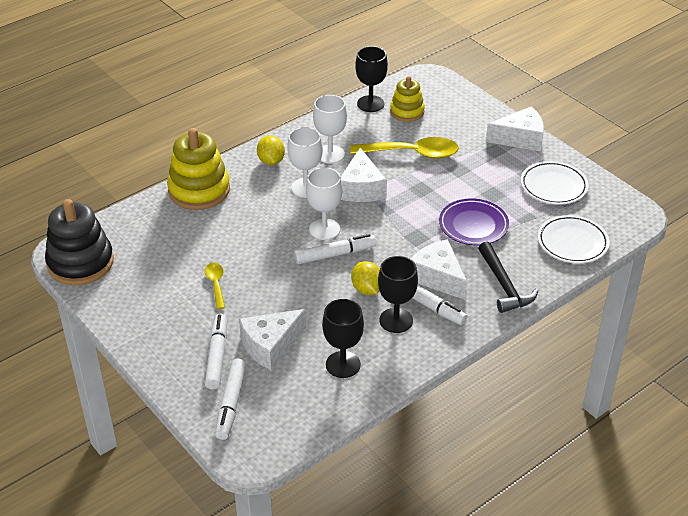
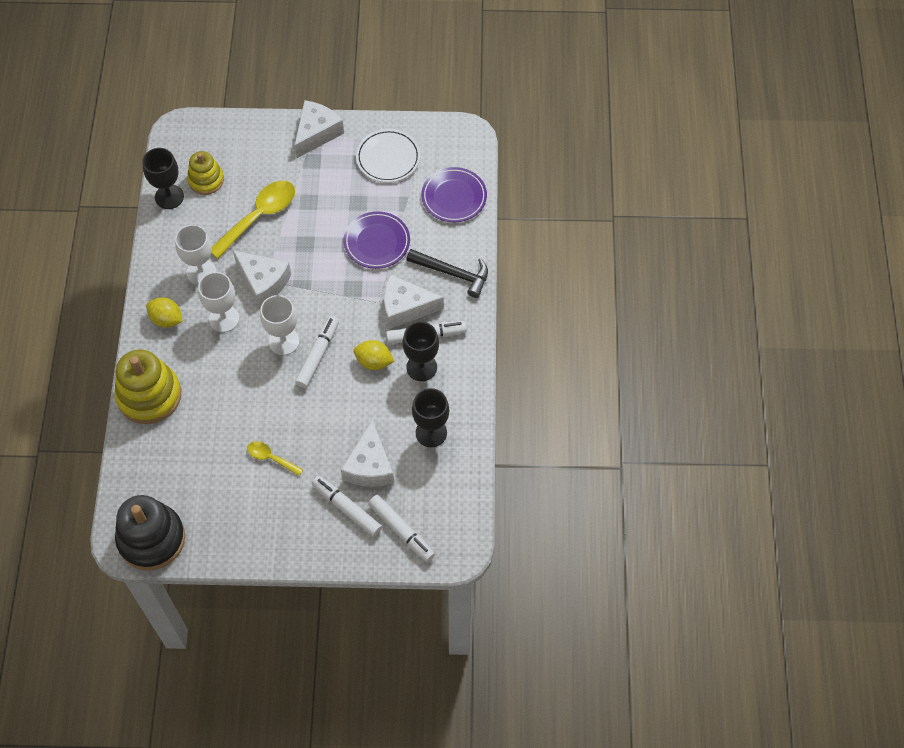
camera: 50 degrees left, 20 degrees up
(572, 242) = (454, 197): white plate -> purple plate

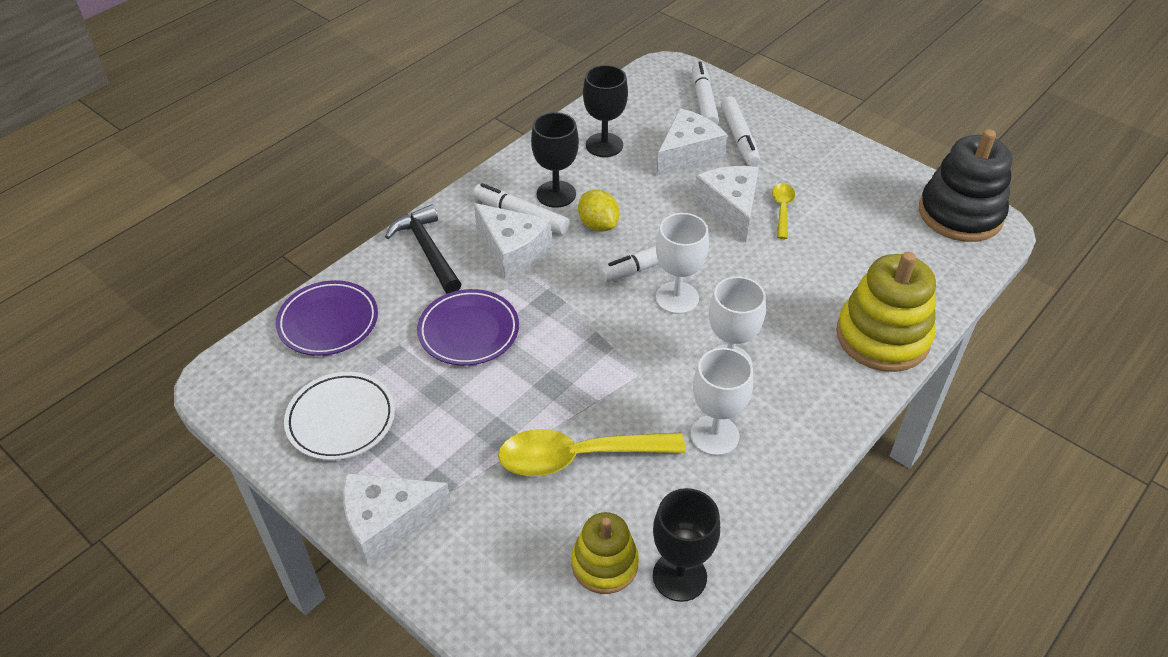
camera: 140 degrees left, 15 degrees down
(166, 319) = (803, 406): yellow lemon -> none
(263, 282) = (644, 373): white cheese -> white cheese (730, 208)
(271, 458) = (782, 209): yellow spoon -> yellow spoon turned 150 degrees counterclockwise

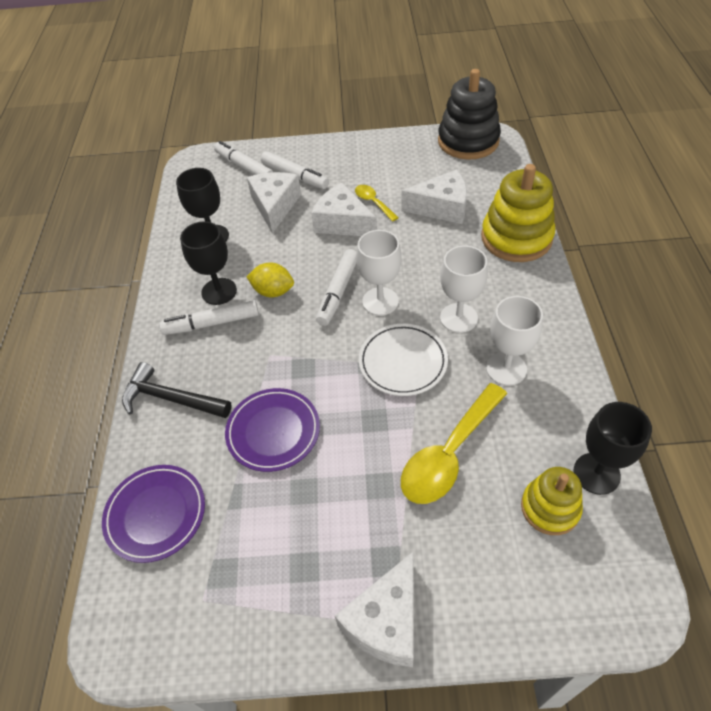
camera: 40 degrees left, 5 degrees up
(341, 419) = (258, 579): white plate -> white plate (403, 362)
(512, 250) = (235, 351): white cheese -> white cheese (442, 207)

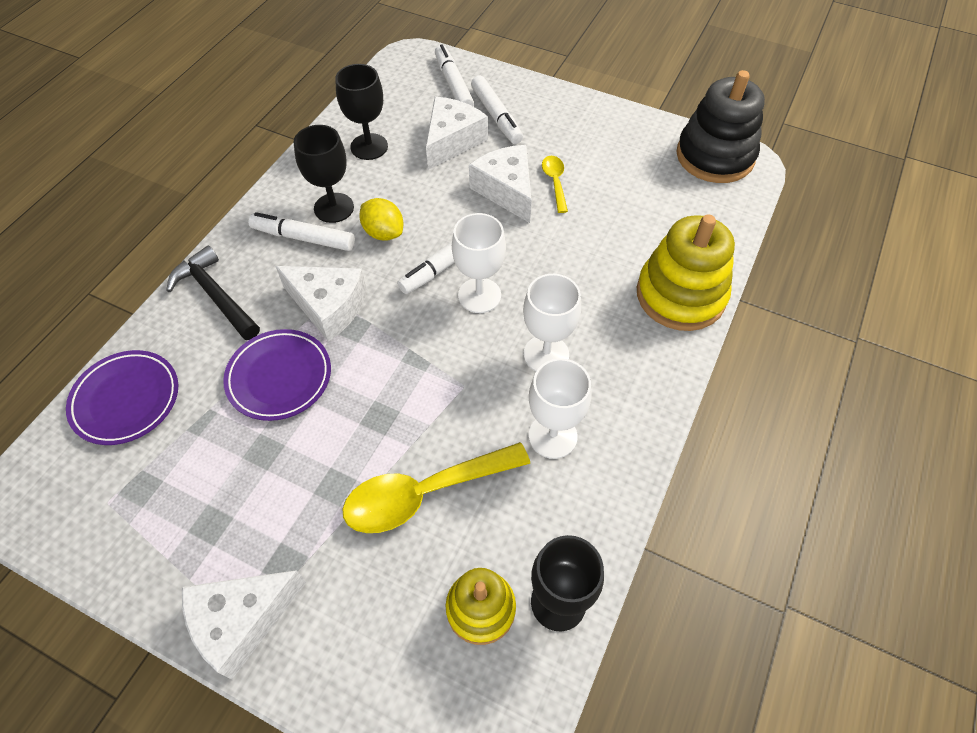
camera: 25 degrees right, 5 degrees up
(403, 362) = (452, 372): white plate -> none
(442, 207) = (624, 221): white cheese -> white cheese (328, 307)

